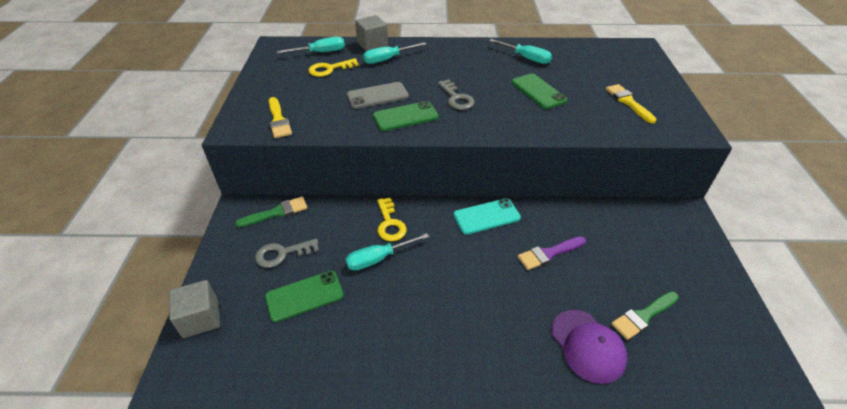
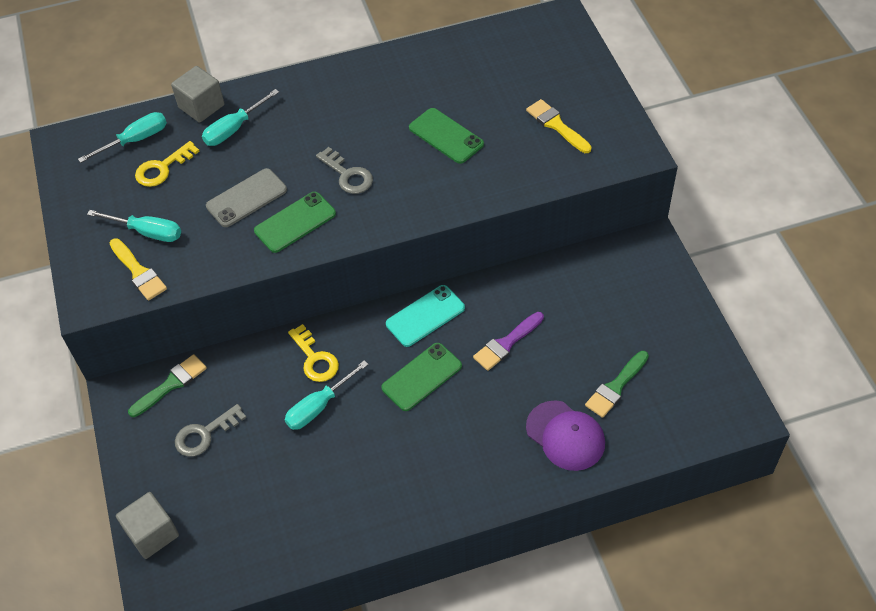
camera: 15 degrees left, 10 degrees up
(304, 296) = (255, 474): green phone -> green phone (422, 377)
(526, 58) = (417, 79): turquoise screwdriver -> turquoise screwdriver (147, 232)

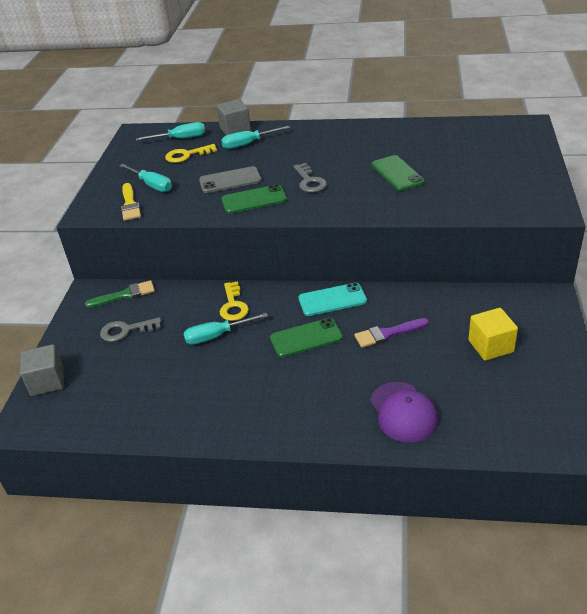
camera: 25 degrees right, 15 degrees down
(556, 125) = (490, 182): yellow brush -> none
(616, 387) = (467, 389): green brush -> none
(617, 326) = (490, 346): none -> yellow cube

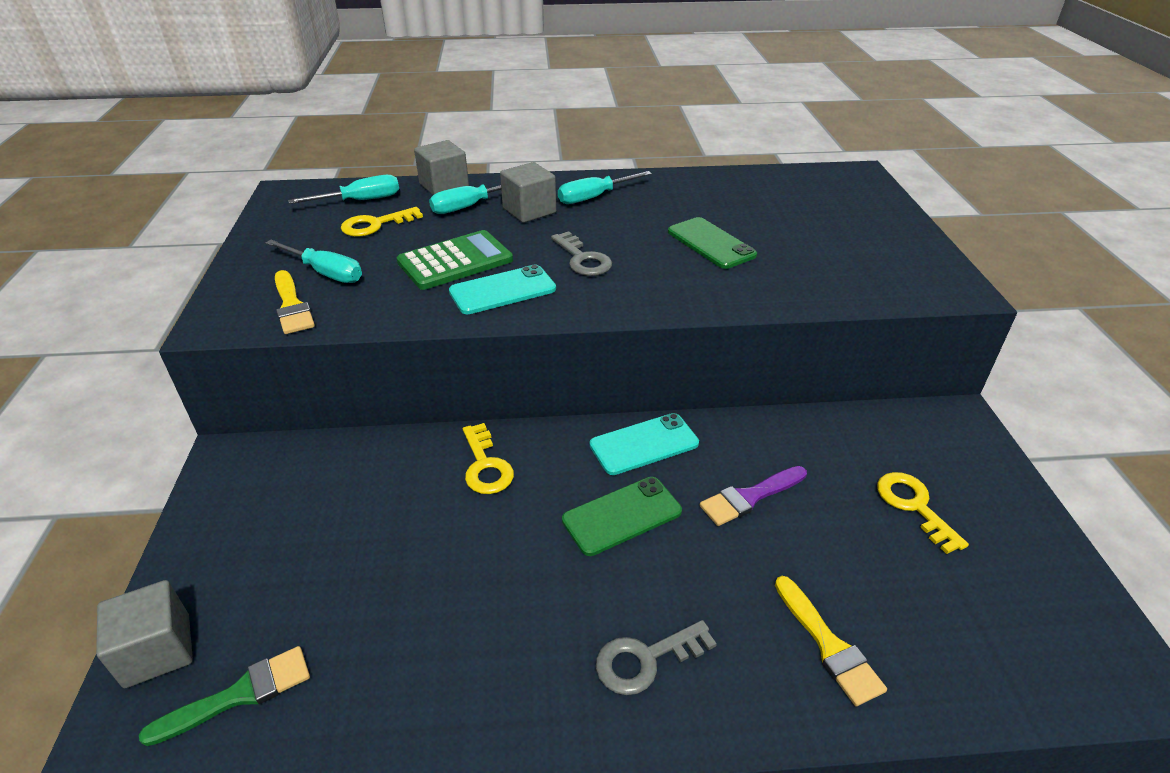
camera: 15 degrees left, 0 degrees up
(125, 295) = (293, 459): green brush -> green brush (239, 695)
(126, 330) = (303, 527): grey key -> grey key (645, 659)
(216, 336) = (469, 525): turquoise screwdriver -> turquoise screwdriver (594, 197)
(230, 180) = (455, 261): grey phone -> green calculator
(254, 200) = (502, 290): green phone -> turquoise phone
(285, 148) = (529, 211): none -> grey cube
(403, 412) = (828, 645): purple cap -> yellow brush
(490, 346) = (914, 506): yellow cube -> yellow key

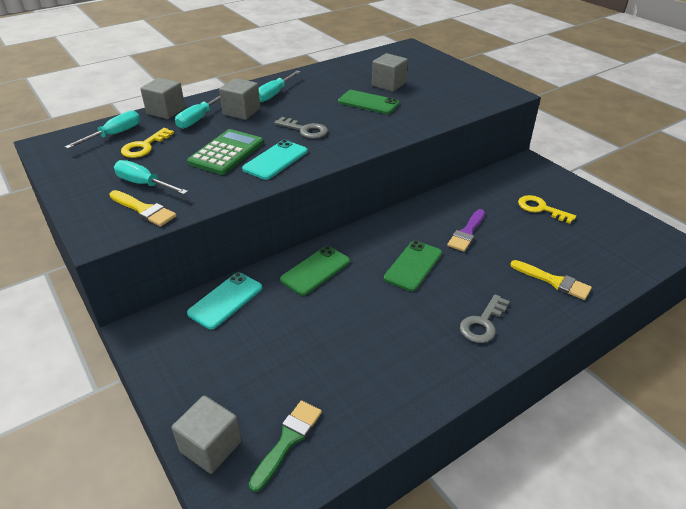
camera: 30 degrees left, 0 degrees up
(325, 273) = (144, 184): turquoise screwdriver -> turquoise screwdriver turned 150 degrees counterclockwise
(485, 465) = (315, 270): yellow key -> green phone
(644, 444) = (393, 227): turquoise phone -> turquoise phone (225, 300)
(768, 224) = (388, 84): none -> grey cube

